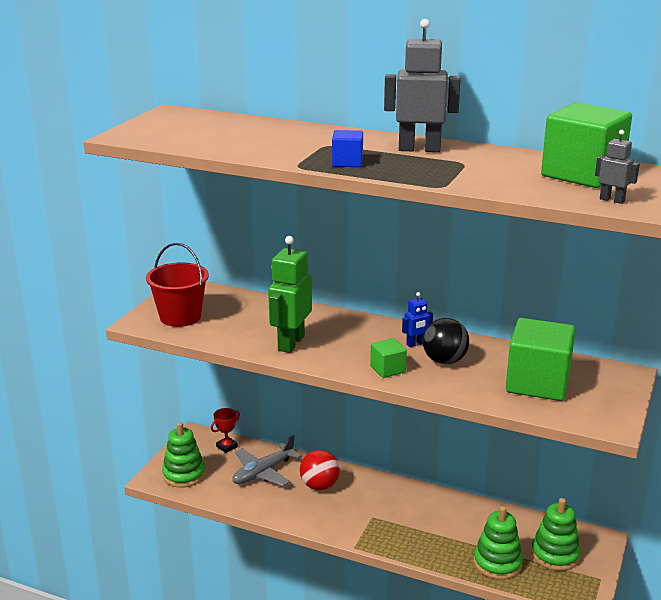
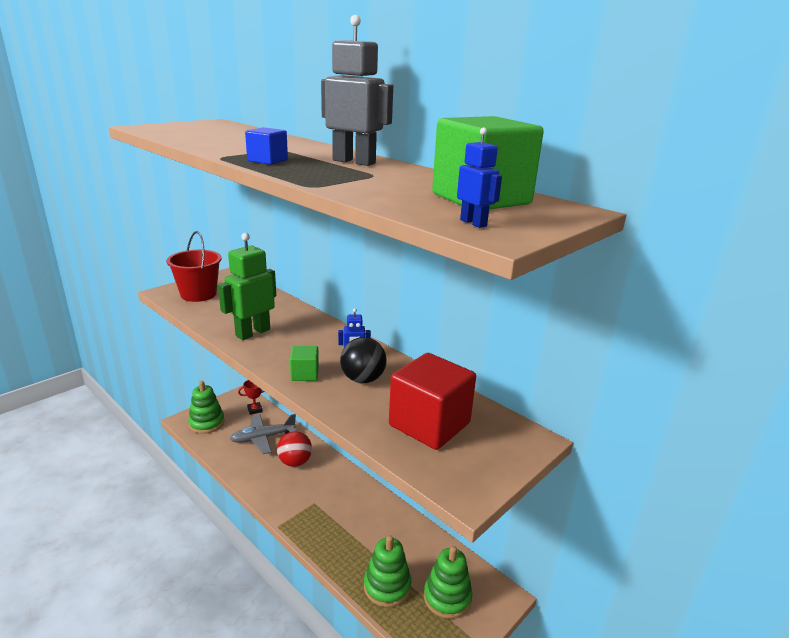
camera: 20 degrees right, 0 degrees up
(537, 383) = (429, 424): green cube -> red cube
(612, 200) = (473, 223): grey robot -> blue robot

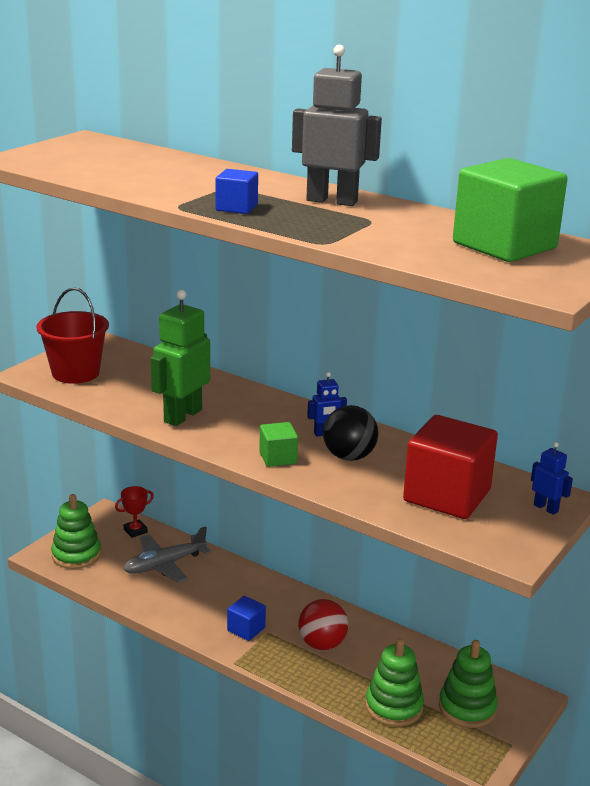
camera: 10 degrees left, 0 degrees up
(295, 462) = (222, 588): red ball -> red ball (322, 644)
(298, 498) = (246, 629): none -> blue cube
(473, 223) = (517, 277): blue robot -> blue robot (546, 508)

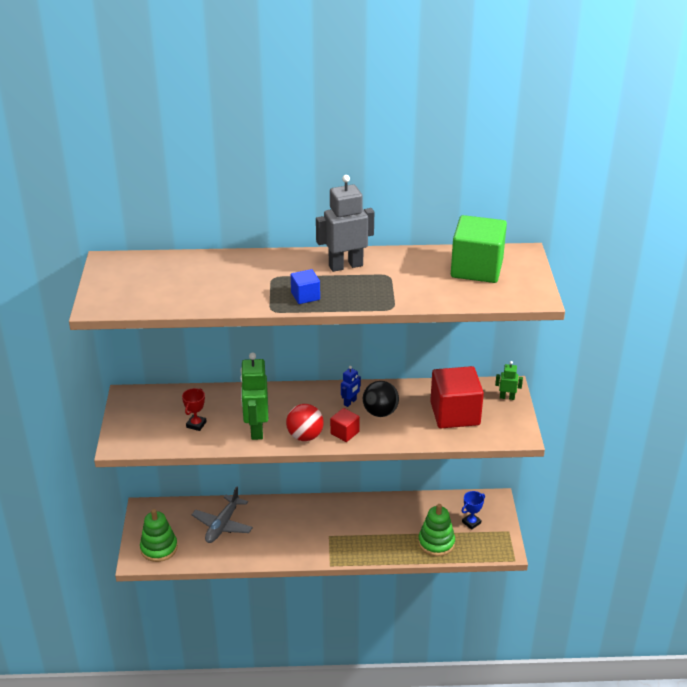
camera: 35 degrees left, 10 degrees up
(75, 373) = (148, 429): red bucket -> none
(135, 531) = (177, 511): red trophy -> red trophy (196, 424)
(246, 629) = (315, 541): blue cube -> none
(278, 458) = (344, 433): green cube -> red cube
(322, 644) = (365, 526): red ball -> red ball (305, 436)
(467, 708) = (471, 522): green stacking toy -> blue trophy
(546, 508) = (507, 397): blue robot -> green robot

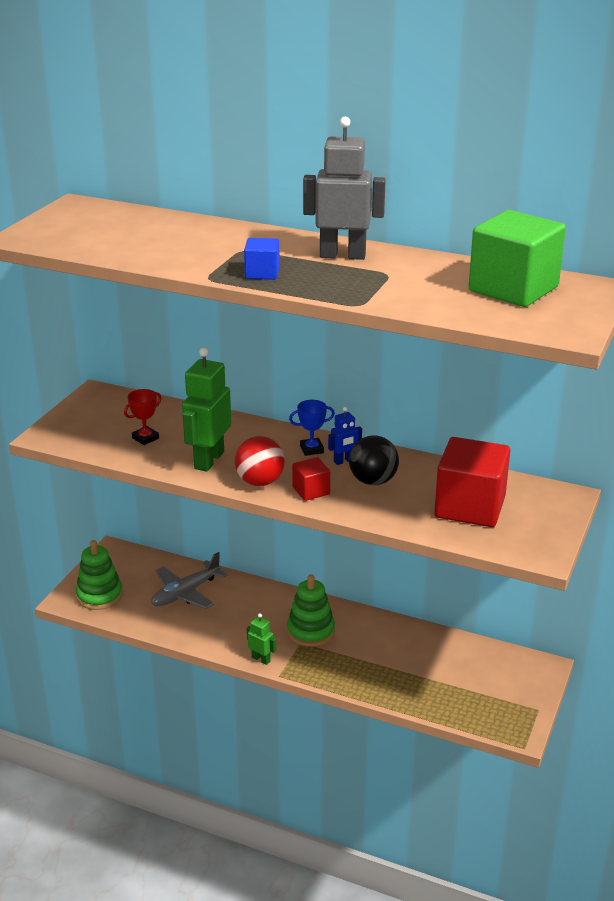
camera: 25 degrees right, 5 degrees down
(436, 543) = (430, 693): green stacking toy -> green stacking toy (310, 631)
(471, 522) = (492, 684): blue trophy -> blue trophy (311, 449)
(507, 397) = (556, 507): green robot -> green robot (261, 659)

